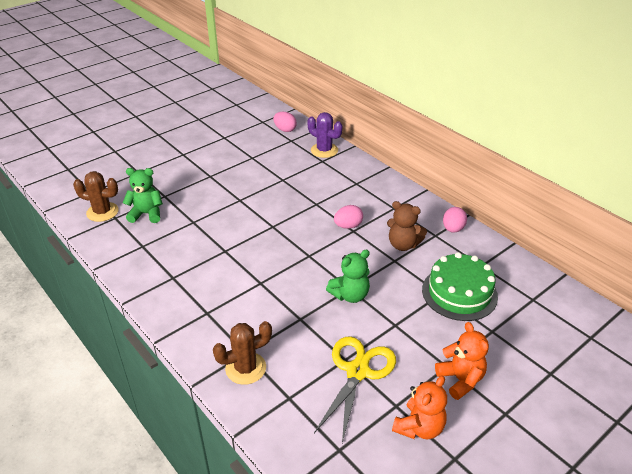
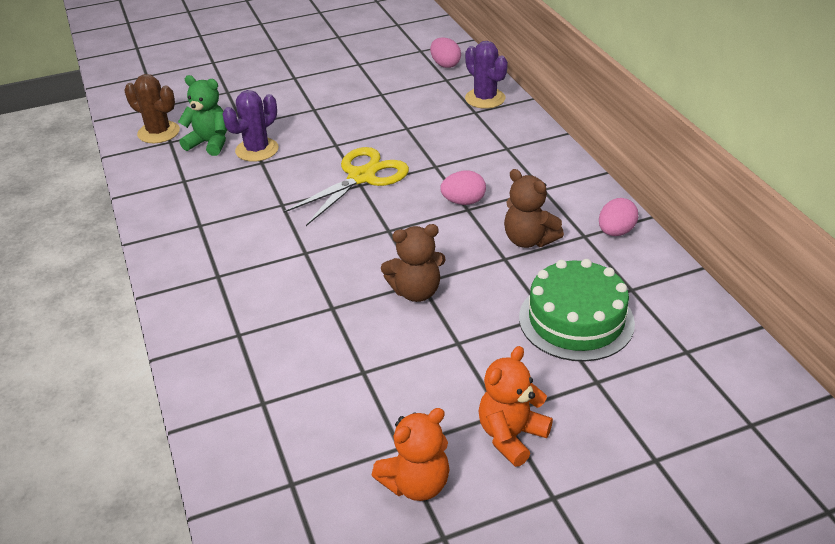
camera: 20 degrees right, 0 degrees up
(185, 213) = (257, 150): none -> purple cactus
(245, 368) = (228, 353): brown cactus -> none
(350, 295) = (416, 291): green teddy bear -> brown teddy bear
(357, 371) = (371, 391): yellow scissors -> yellow scissors (361, 177)
(460, 379) = (511, 436): orange teddy bear -> orange teddy bear turned 135 degrees counterclockwise

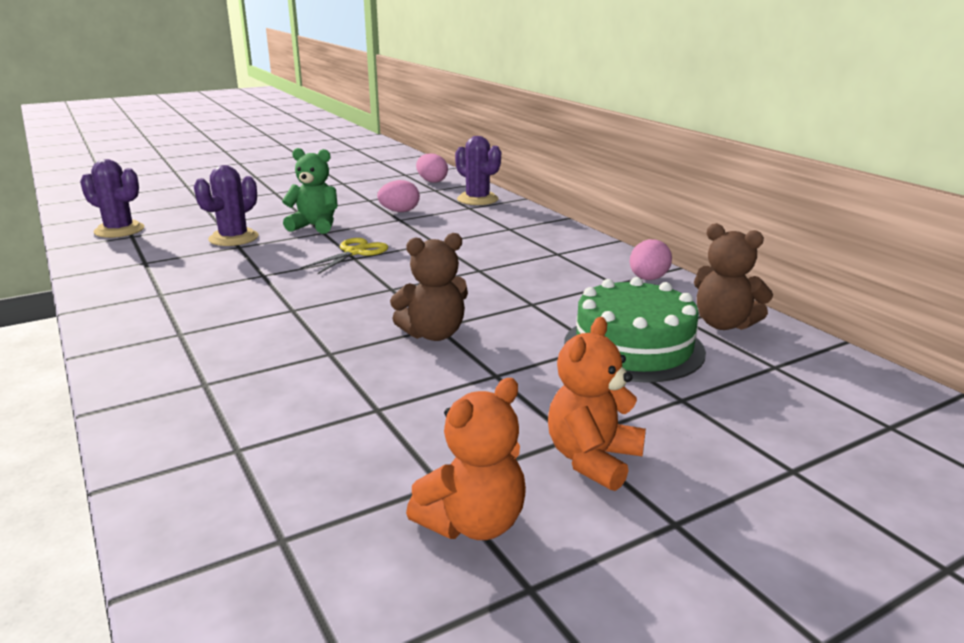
camera: 10 degrees left, 15 degrees down
(158, 132) = (119, 230): brown cactus -> purple cactus
(209, 143) = (178, 235): green teddy bear -> green teddy bear (315, 226)
(361, 177) = (355, 252): yellow scissors -> yellow scissors, size x0.63
(463, 202) = (473, 265): pink egg -> pink egg (399, 211)
(529, 240) = (555, 289): brown teddy bear -> brown teddy bear (724, 324)

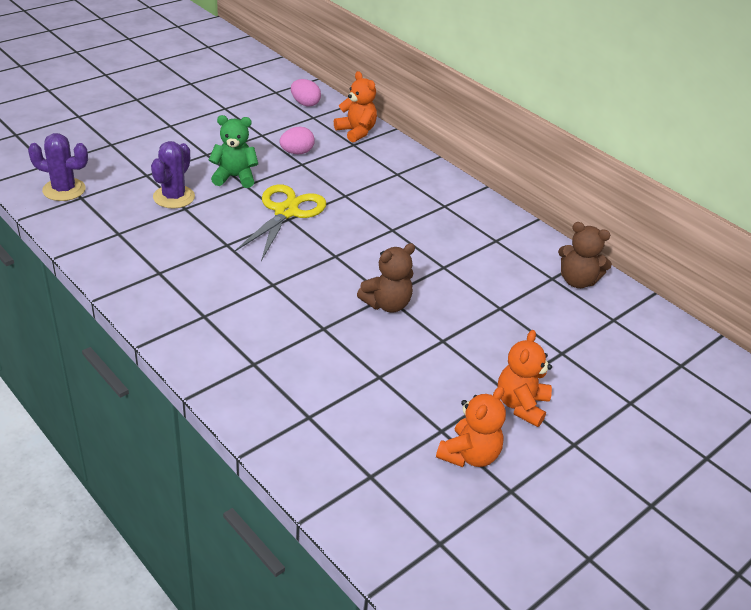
camera: 15 degrees left, 15 degrees up
(355, 252) = (286, 212): yellow scissors -> yellow scissors, size x1.59
(477, 199) = (356, 132): purple cactus -> orange teddy bear
(633, 347) = (523, 308): green cake -> none
(648, 279) = (518, 234): pink egg -> none

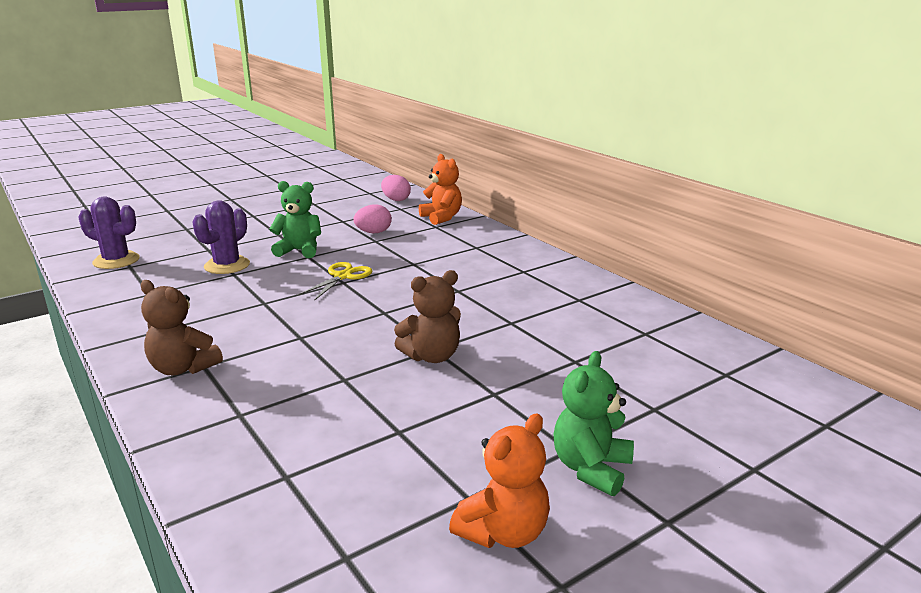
camera: 10 degrees right, 15 degrees down
(286, 212) = (342, 276): yellow scissors -> yellow scissors, size x0.63
(521, 405) = (591, 468): orange teddy bear -> green teddy bear
(577, 281) = (678, 336): brown teddy bear -> brown teddy bear (183, 368)

